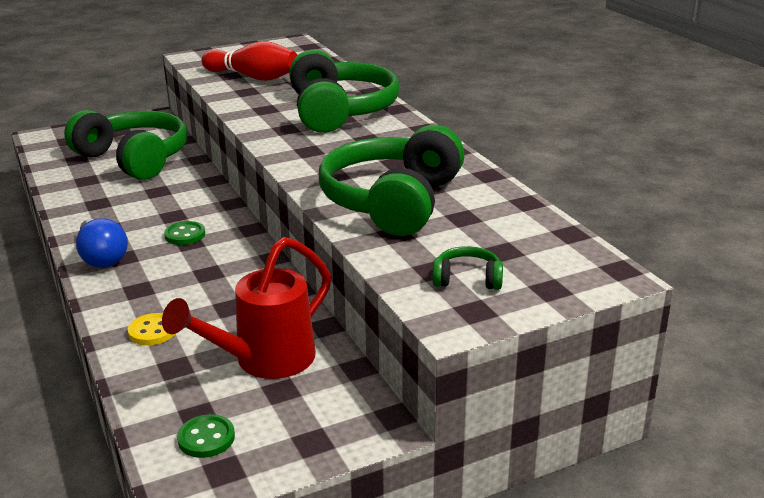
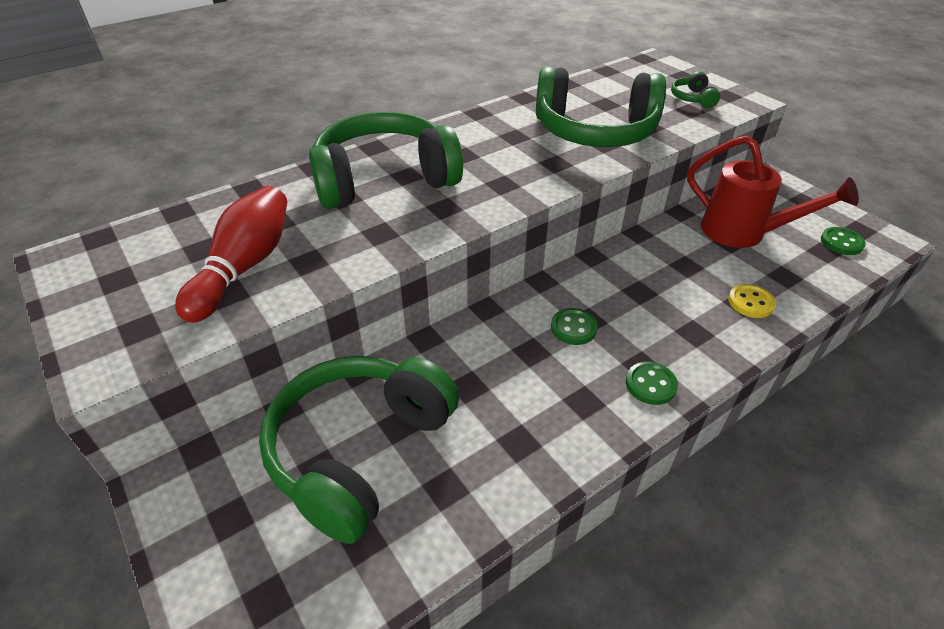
camera: 100 degrees left, 15 degrees up
(102, 257) = (650, 384): blue light bulb -> green button

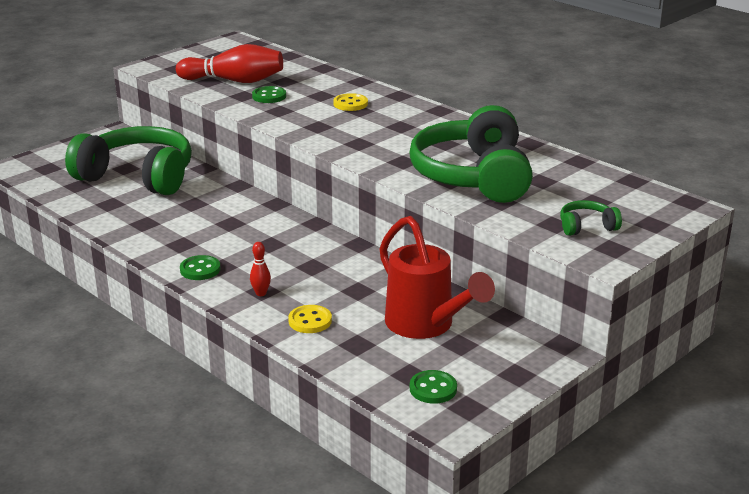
camera: 80 degrees right, 15 degrees down
(384, 179) = (350, 104): green headphones -> yellow button
(573, 328) = (259, 238): green button -> green button (269, 96)
(701, 334) = (261, 293): none -> red bowling pin
(744, 233) = (426, 326): red watering can -> red watering can turned 60 degrees counterclockwise

